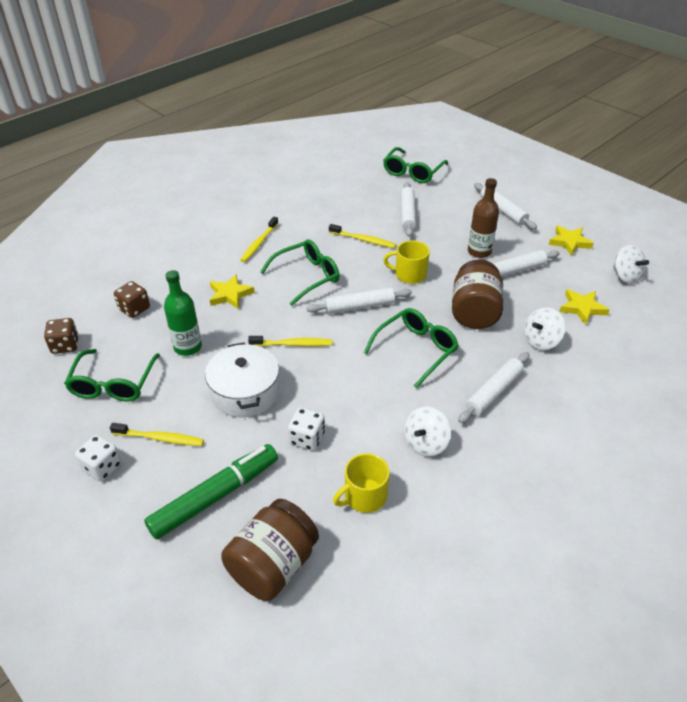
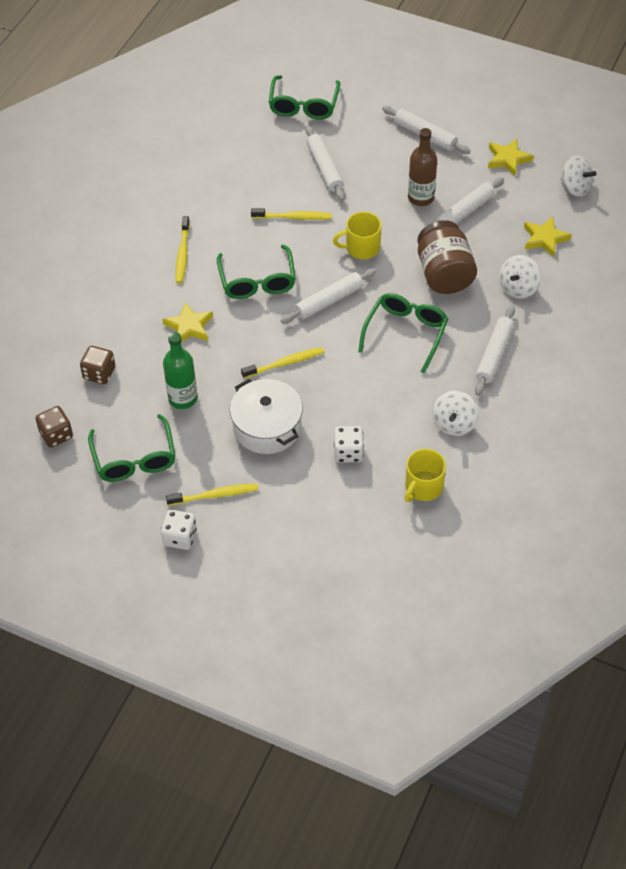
camera: 20 degrees left, 10 degrees up
(214, 496) = (296, 529): green marker -> none
(273, 565) = (377, 566): brown jar -> none
(307, 276) = (257, 281): green glasses -> green glasses turned 135 degrees clockwise

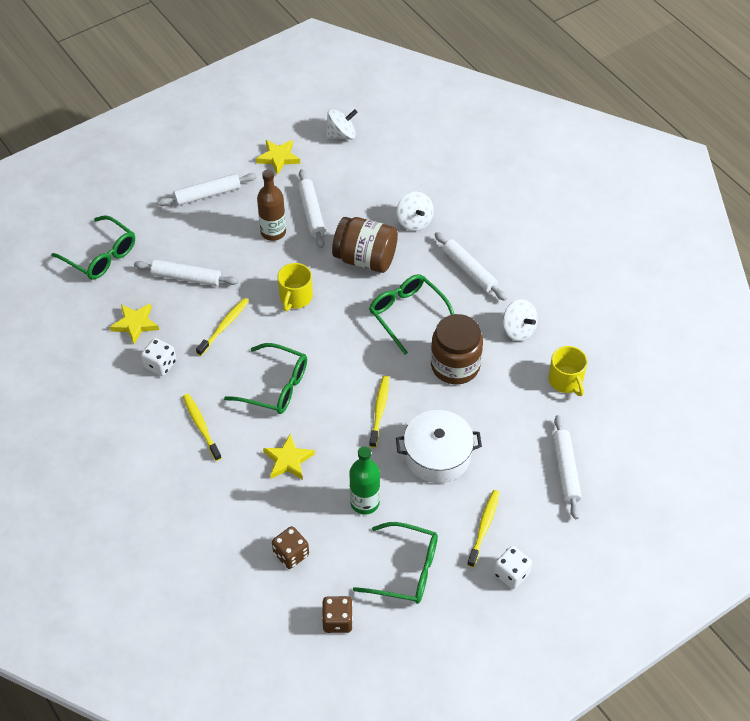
camera: 60 degrees left, 0 degrees up
(182, 254) = (201, 426): yellow toothbrush -> yellow toothbrush turned 150 degrees counterclockwise
(329, 301) = (335, 347): white rolling pin -> white rolling pin (566, 470)
(348, 452) = (501, 412): white dice -> white dice (160, 364)
(375, 394) = (455, 365): none -> brown jar
(545, 239) = (378, 180): yellow star -> yellow star (135, 324)

